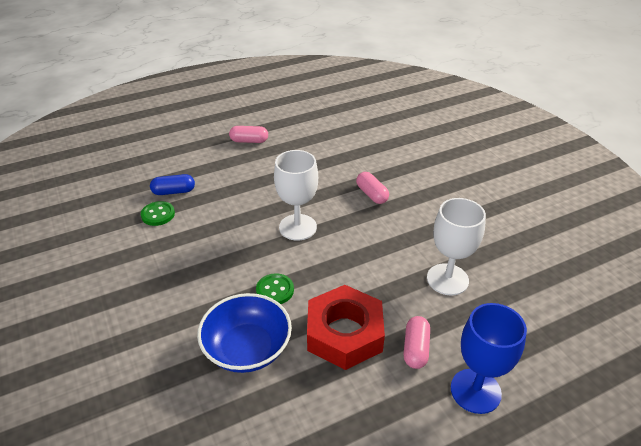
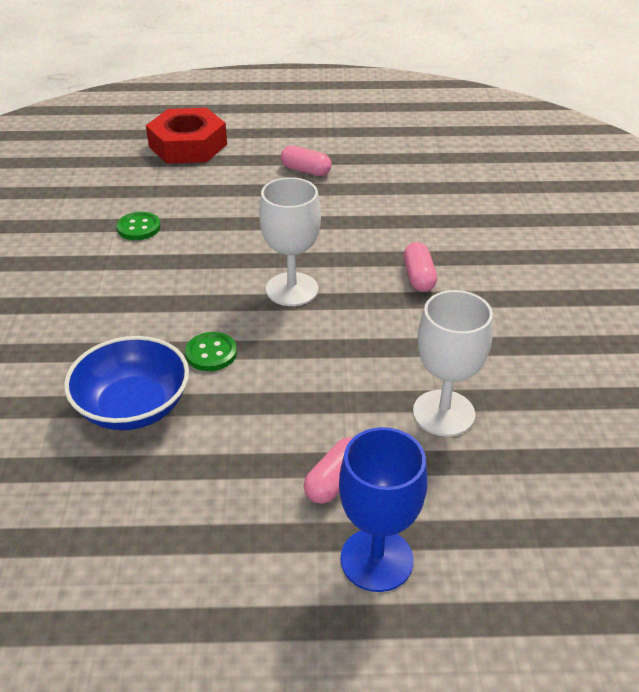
camera: 25 degrees right, 0 degrees up
(174, 192) = (174, 207): blue capsule -> none
(344, 333) = (258, 431): red nut -> red nut (188, 145)

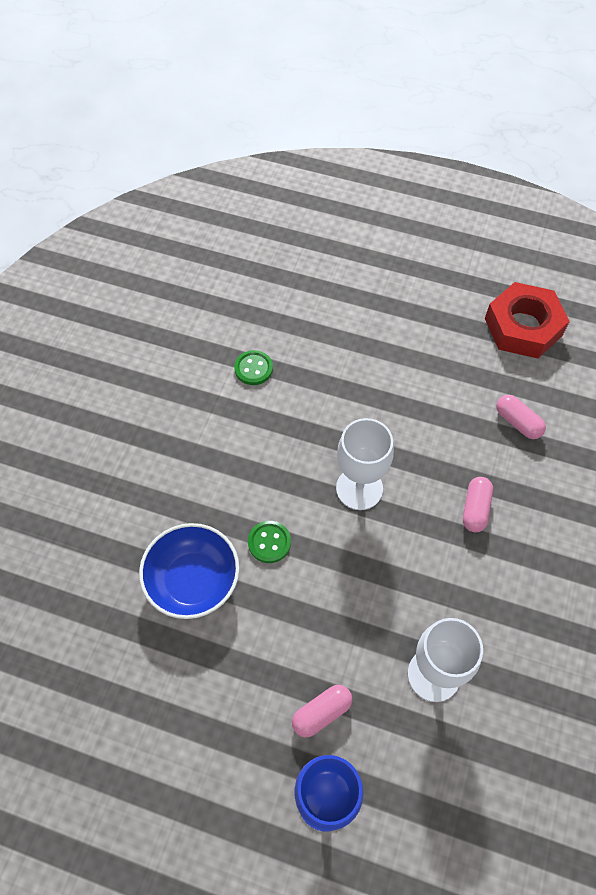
camera: 20 degrees right, 20 degrees up
(188, 145) = (328, 266): red nut -> red nut (523, 327)
(306, 170) = (425, 333): pink capsule -> pink capsule (518, 422)

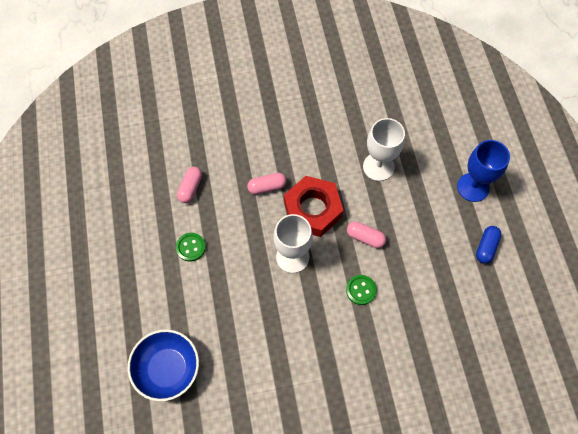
camera: 120 degrees left, 5 degrees up
(193, 581) = (413, 320): blue bowl -> blue bowl (167, 369)
(224, 749) = (486, 247): none -> blue capsule
(253, 369) = (240, 377): green button -> green button (191, 247)
(321, 713) = (435, 210): pink capsule -> pink capsule (365, 237)
(523, 327) = (107, 214): red nut -> red nut (313, 209)

